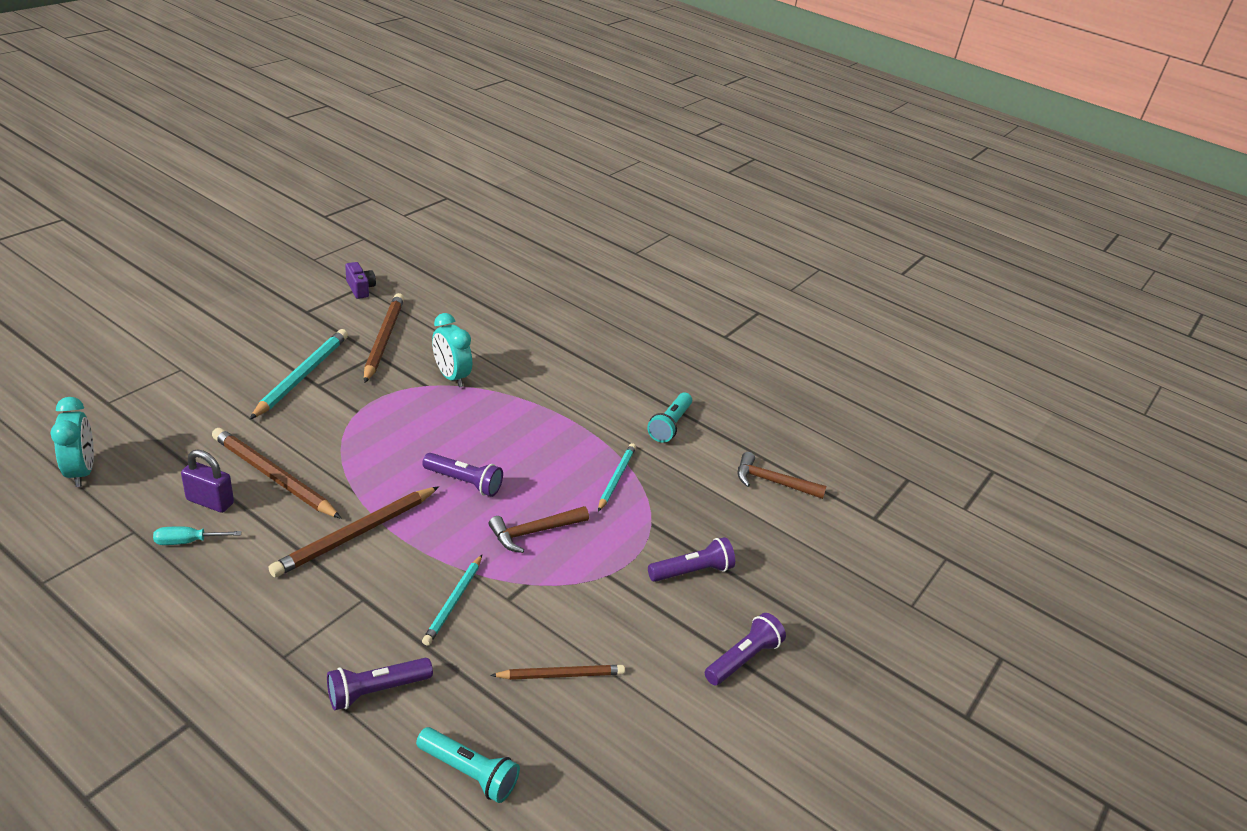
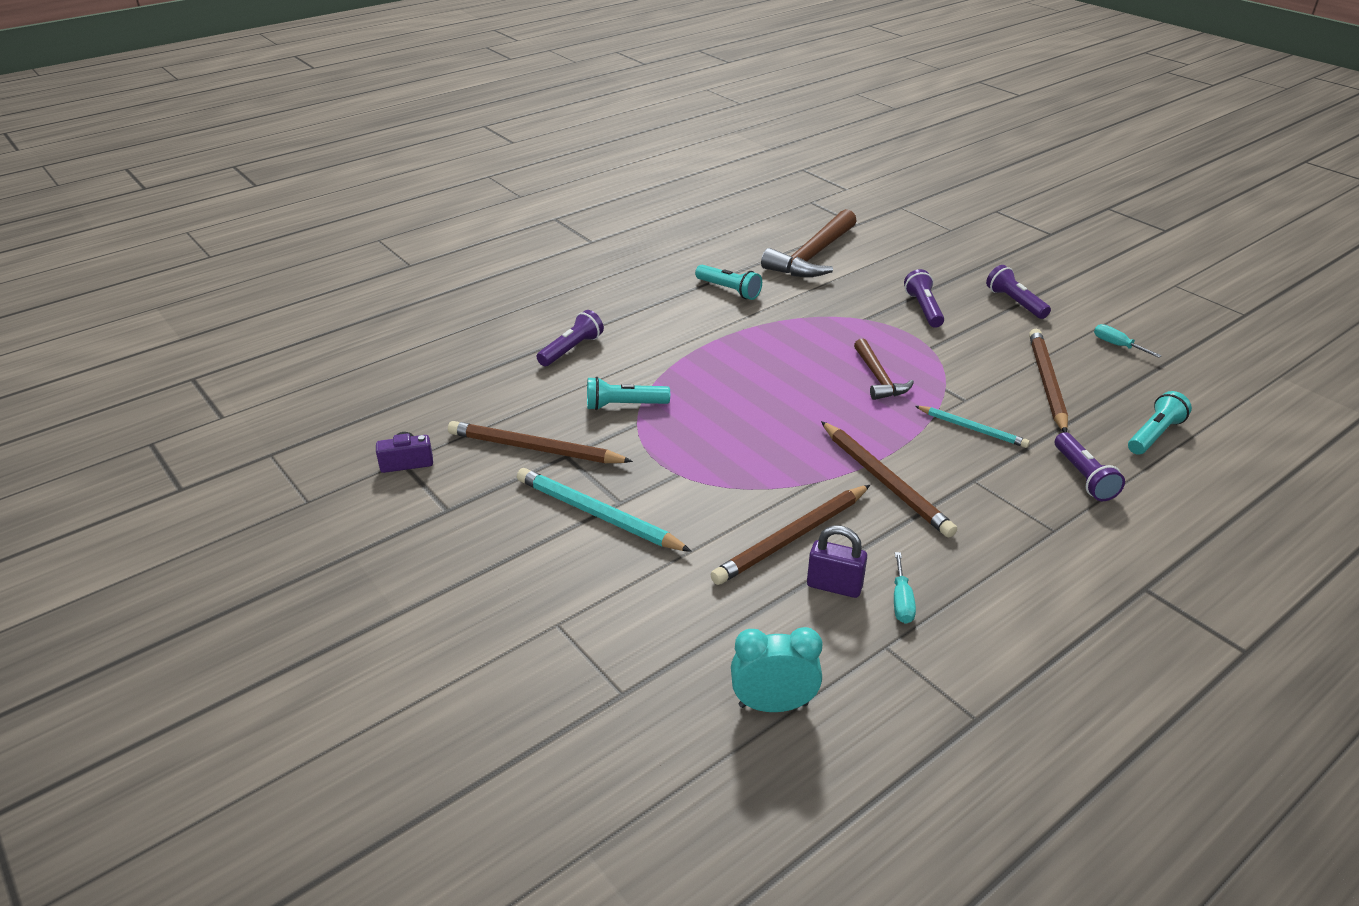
camera: 70 degrees left, 0 degrees up
(210, 501) = (834, 586): purple padlock -> purple padlock turned 75 degrees clockwise
(451, 376) = (624, 405): turquoise clock -> turquoise flashlight
(464, 482) = (807, 410): purple flashlight -> purple flashlight (571, 349)
(560, 675) = (1047, 383): brown pencil -> brown pencil, size x1.61
(616, 478) = (805, 327): turquoise pencil -> none
(673, 760) = (1117, 345): none -> turquoise screwdriver
(772, 482) = (812, 256): brown hammer -> brown hammer, size x1.72

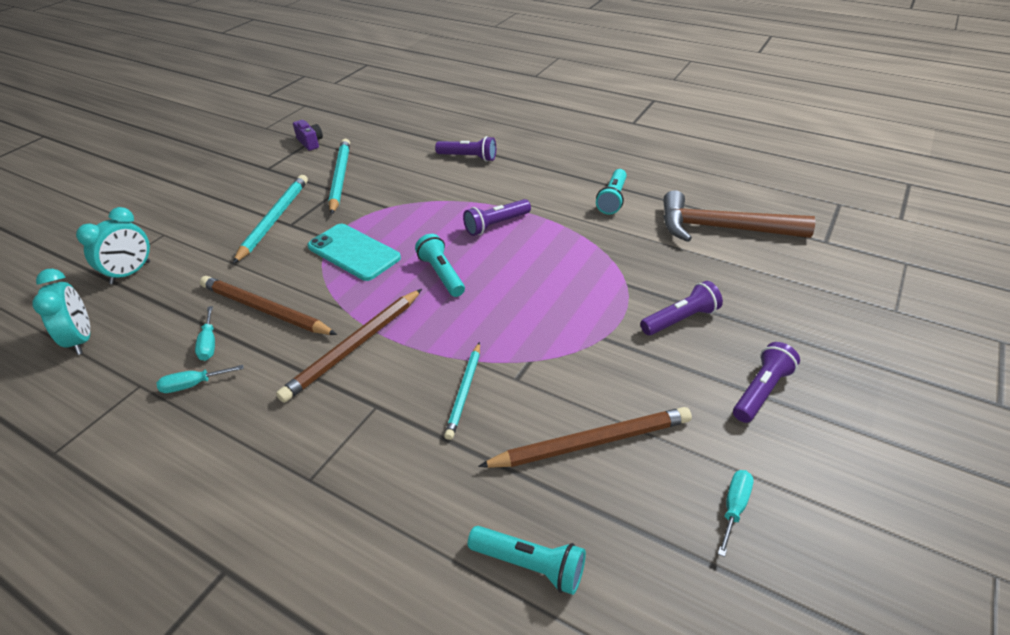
camera: 70 degrees right, 5 degrees up
(535, 448) = (340, 178): brown pencil -> turquoise pencil
(624, 405) = (407, 196): turquoise flashlight -> turquoise flashlight (442, 274)
(640, 658) = (131, 273): none -> turquoise clock
(717, 460) = (354, 252): none -> turquoise phone
(834, 586) = (209, 344): purple padlock -> turquoise screwdriver
(878, 378) = (521, 312): brown hammer -> none
(1083, 477) = (411, 496): purple flashlight -> purple flashlight (496, 225)

